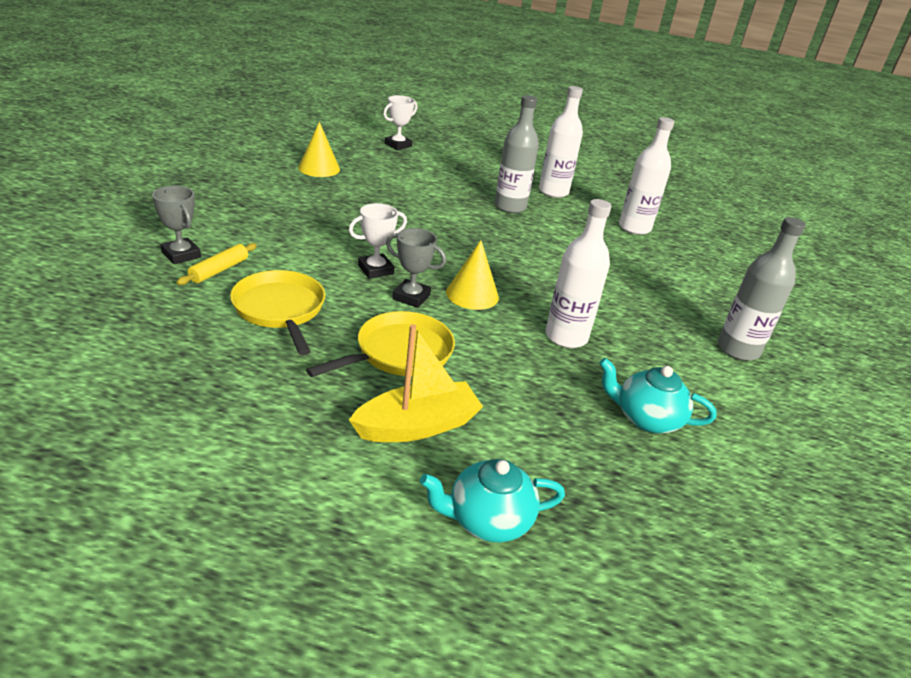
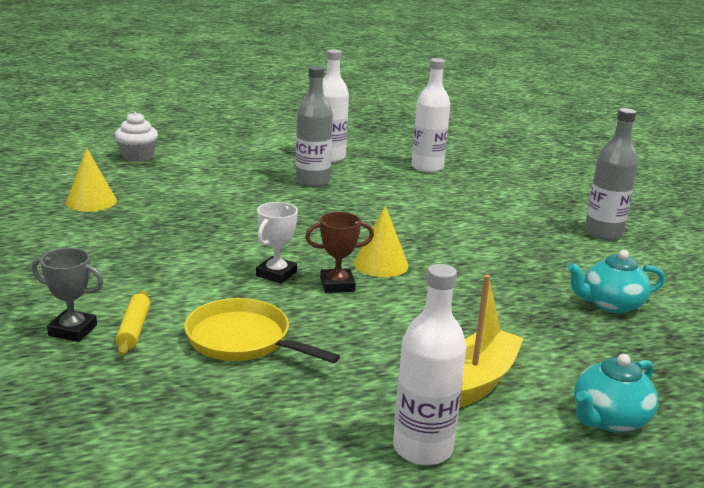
camera: 30 degrees left, 10 degrees down
(398, 145) = (137, 156): white trophy -> white cupcake
(399, 353) = (390, 332): yellow pan -> none
(411, 297) = (337, 285): grey trophy -> brown trophy
(566, 337) = (489, 269): white bottle -> white bottle (422, 448)

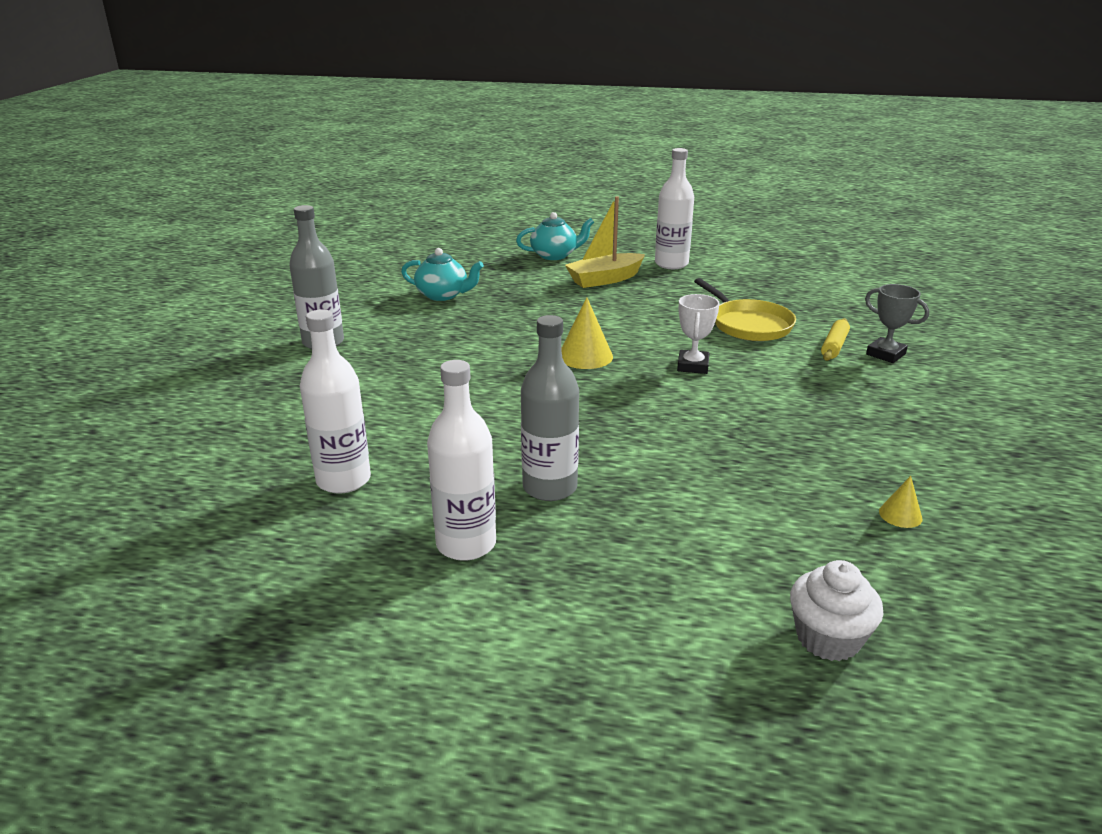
camera: 150 degrees left, 5 degrees up
(91, 201) = (900, 515): yellow cone -> yellow cone, size x0.55
(276, 274) = (693, 366): white trophy -> white trophy turned 45 degrees counterclockwise
(337, 285) = (644, 347): brown trophy -> none

